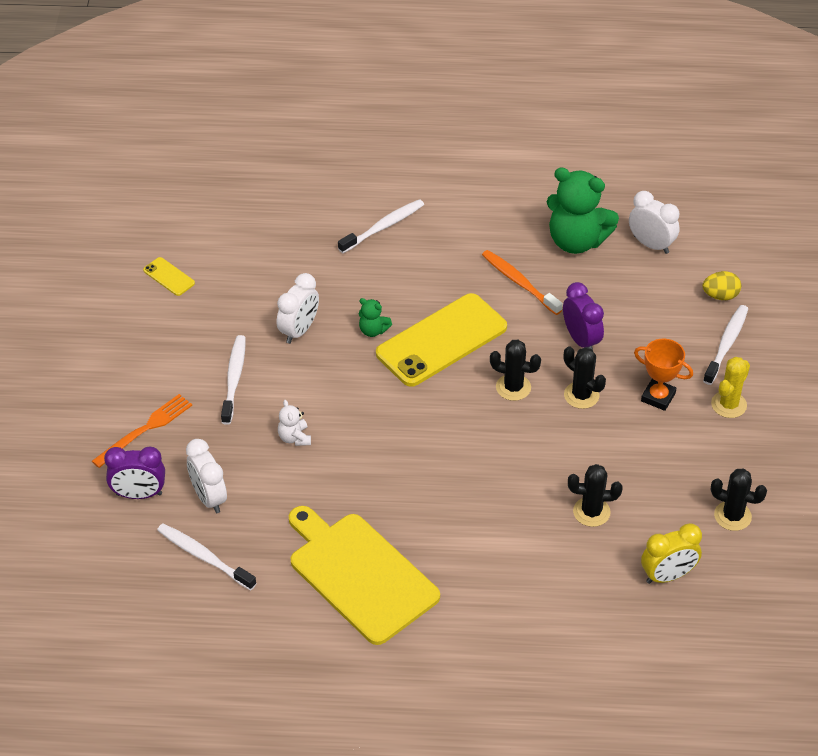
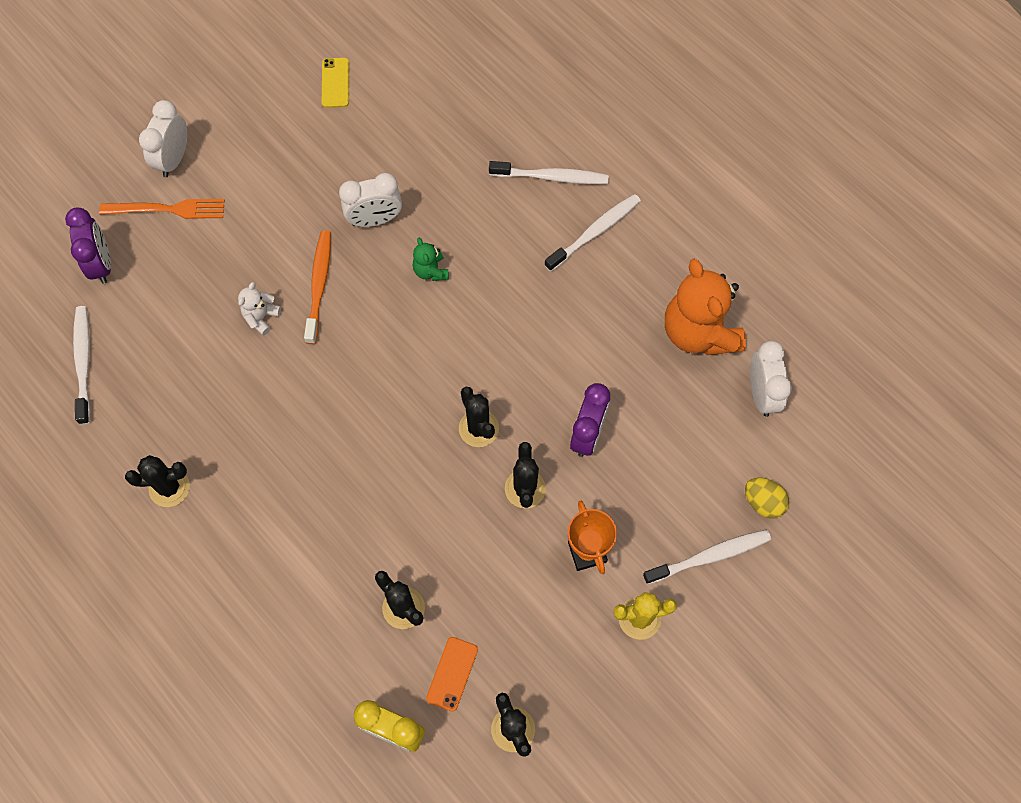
camera: 45 degrees right, 20 degrees up
(139, 494) = (101, 264): purple clock -> purple clock turned 150 degrees counterclockwise
(209, 498) = (143, 313): white clock -> white clock (174, 159)
(234, 379) = (278, 221): white toothbrush -> white toothbrush (595, 232)
(359, 574) = (169, 487): yellow cutting board -> black cactus
(441, 340) = (473, 329): yellow phone -> none
(519, 282) = (601, 330): orange toothbrush -> orange toothbrush (319, 285)
(576, 241) = (699, 332): green teddy bear -> orange teddy bear
(663, 519) = (452, 673): none -> orange phone

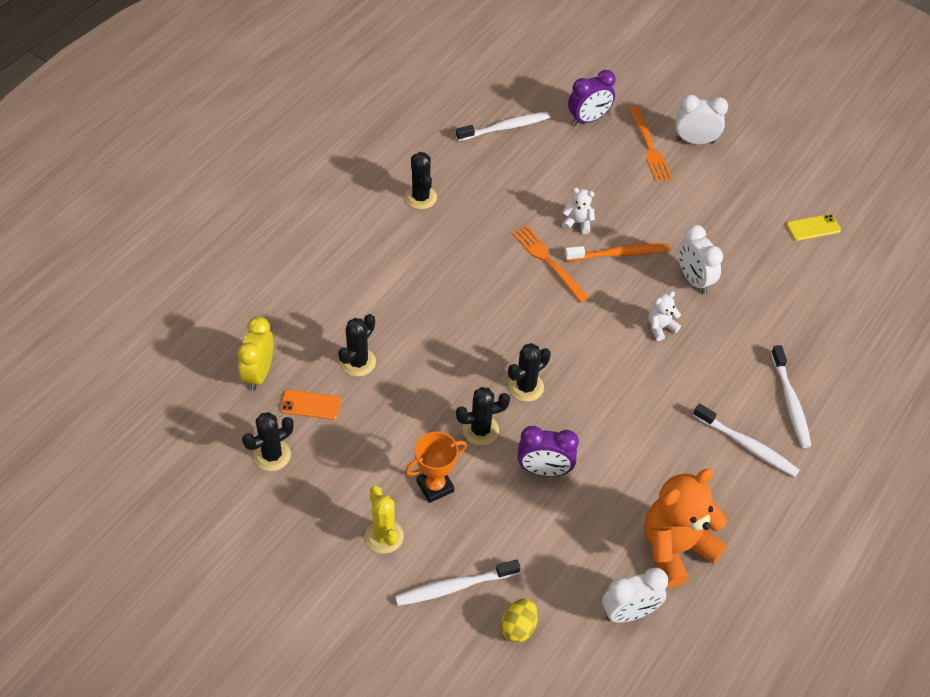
camera: 75 degrees right, 15 degrees down
(310, 363) = (548, 262): none -> orange fork
(431, 271) = (660, 327): green teddy bear -> white teddy bear
(710, 556) = (454, 587): white toothbrush -> white toothbrush turned 105 degrees clockwise

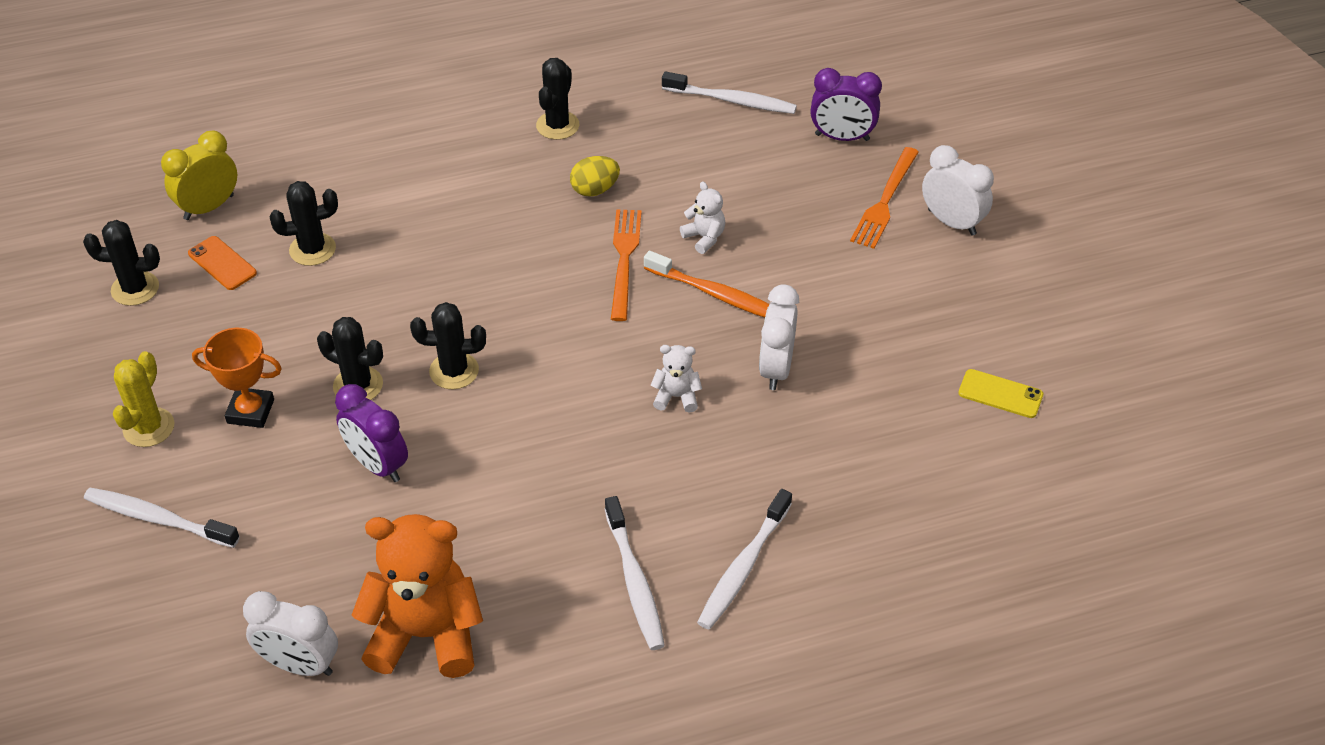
camera: 40 degrees right, 5 degrees down
(518, 627) = (173, 600): yellow egg -> yellow egg (595, 190)

